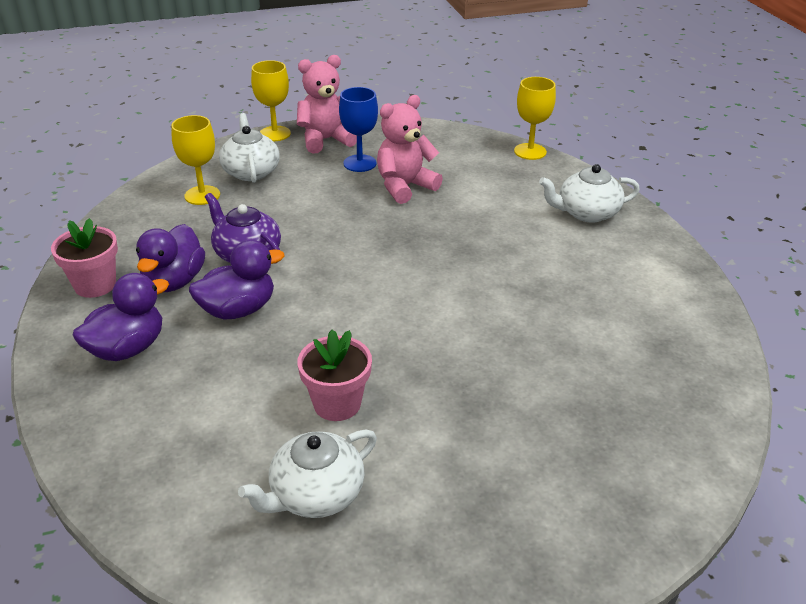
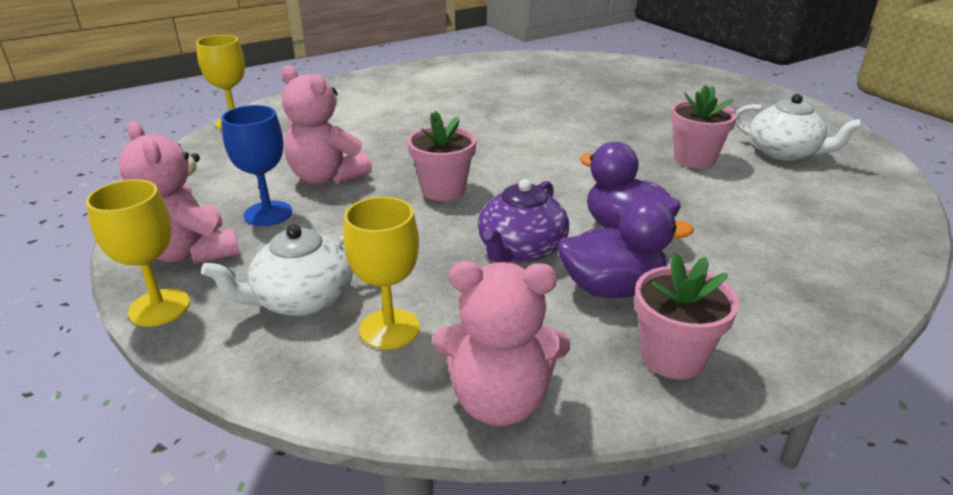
camera: 105 degrees left, 5 degrees down
(119, 220) = (499, 400): none -> pink teddy bear
(127, 348) = (750, 283): purple duck -> none
(355, 234) = (443, 190): none -> pink flower pot
(586, 213) = (358, 95): white teapot -> none

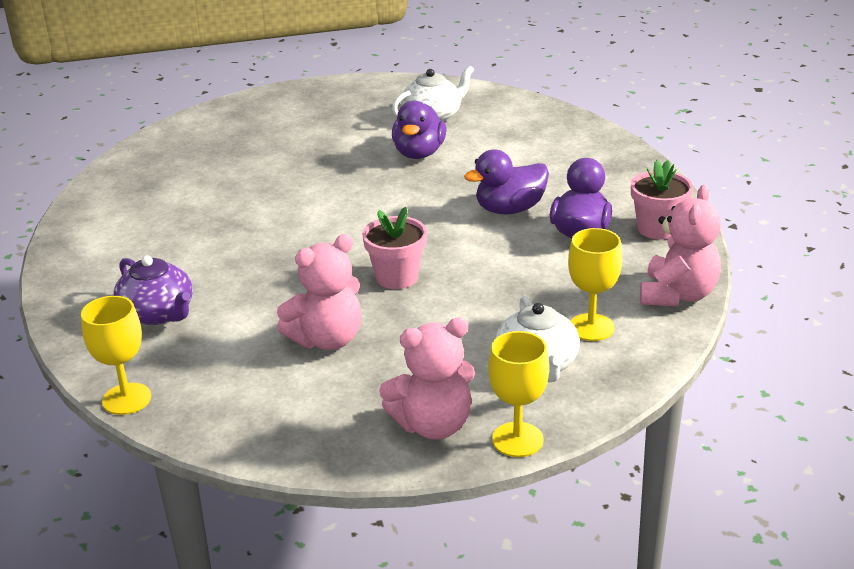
camera: 70 degrees left, 0 degrees up
(268, 214) = (383, 378): blue goblet -> none
(521, 249) = (514, 257): purple teapot -> purple teapot (158, 313)
(694, 159) = (419, 153): pink flower pot -> purple duck

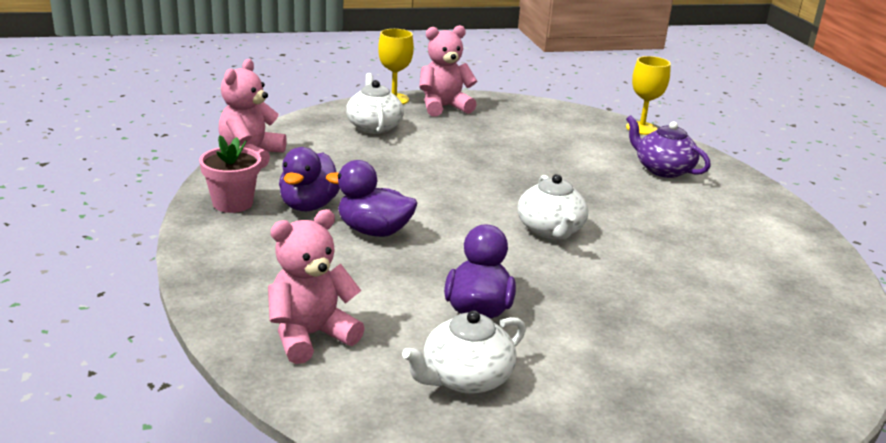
camera: 175 degrees right, 5 degrees down
(327, 339) = (524, 147): pink teddy bear -> pink teddy bear (310, 335)
(337, 222) = (550, 230): none -> white teapot
(397, 277) = (480, 181): pink flower pot -> none
(509, 209) = (373, 231): purple duck -> purple duck turned 135 degrees counterclockwise
(591, 327) = (329, 141): yellow goblet -> none

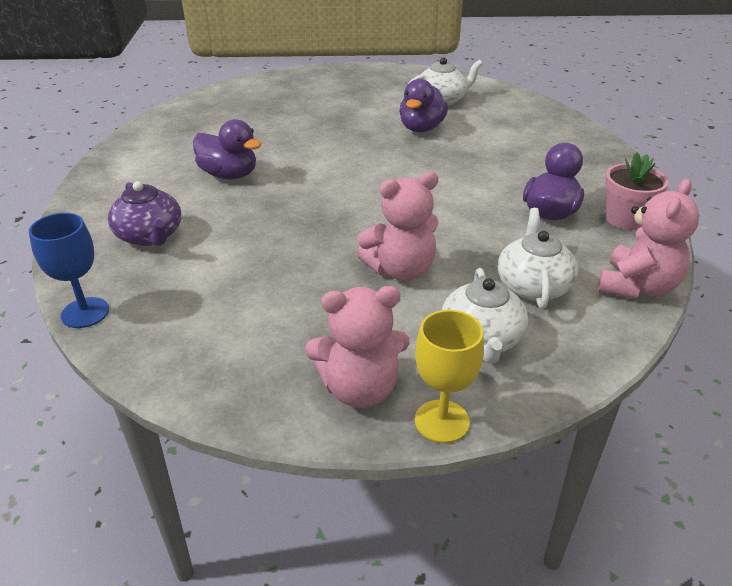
camera: 165 degrees left, 10 degrees up
(310, 335) = (530, 122): pink teddy bear -> pink teddy bear (400, 270)
(373, 231) = (489, 184): purple duck -> purple duck (229, 175)
(550, 230) = (333, 176): white teapot -> white teapot (533, 286)
(641, 128) = (85, 313): yellow goblet -> blue goblet

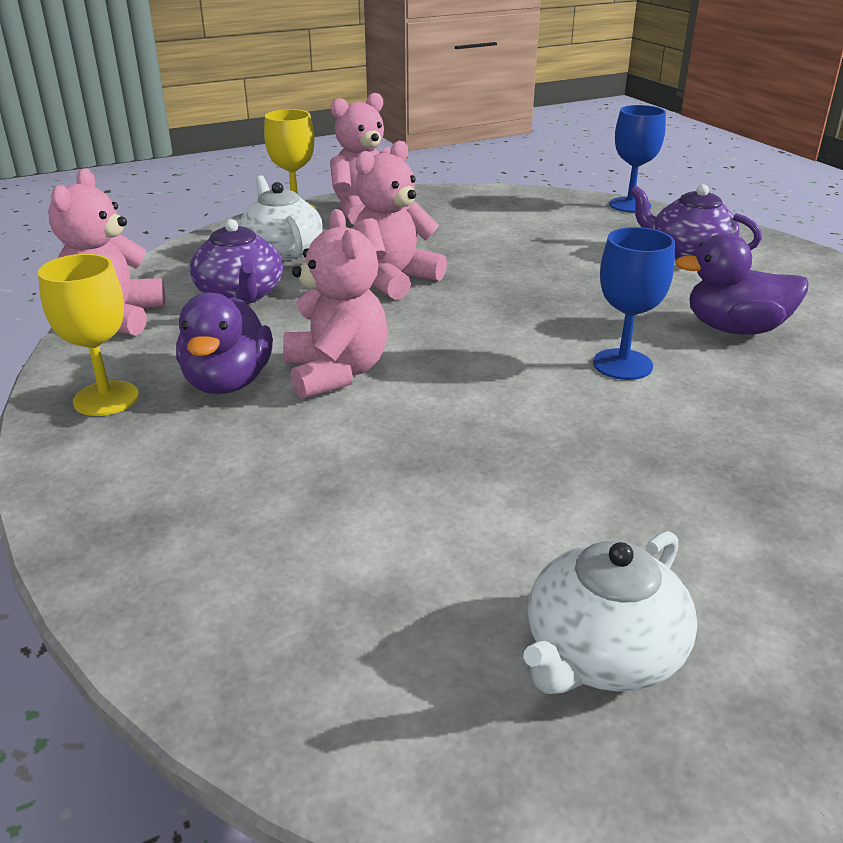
camera: 155 degrees right, 5 degrees down
(320, 171) = (622, 364): none -> blue goblet
(421, 128) = (558, 513): purple duck -> none
(483, 203) = (336, 373): none -> pink teddy bear
(533, 286) = (240, 295): white teapot -> purple teapot
(625, 219) = (106, 398): pink flower pot -> yellow goblet

